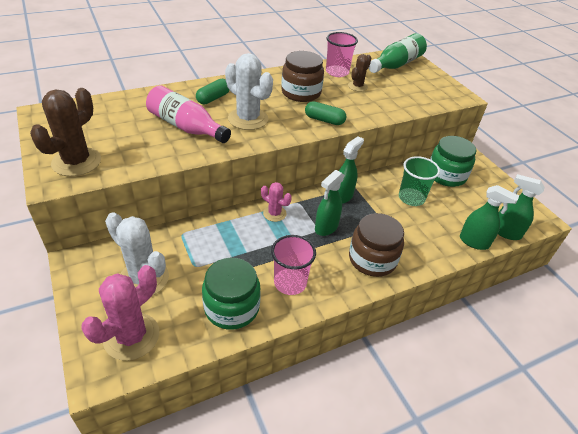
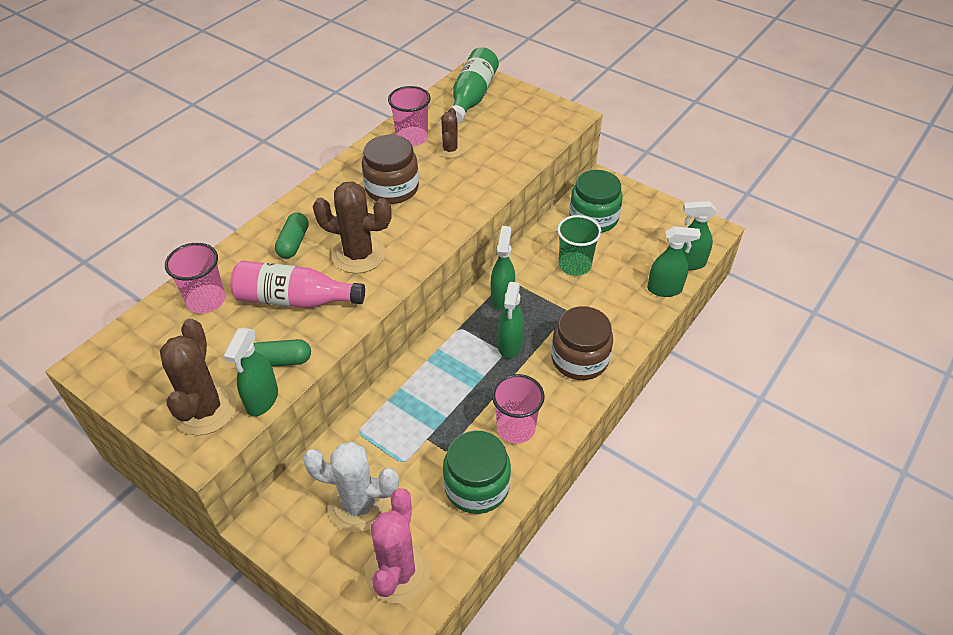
camera: 25 degrees left, 5 degrees up
(114, 172) = (262, 400): none -> green spray bottle
(134, 107) = (206, 300): none -> pink cup
(248, 119) = (358, 255): white cactus -> brown cactus
(274, 213) = (443, 355): pink cactus -> none
(324, 120) = (446, 217): green capsule -> green capsule (280, 361)

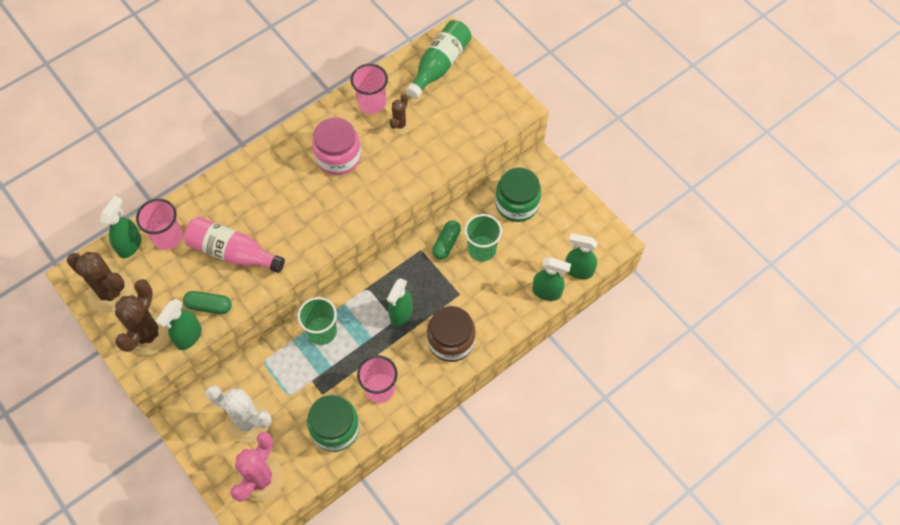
camera: 15 degrees right, 15 degrees up
(293, 243) = (245, 196): green capsule -> green capsule (446, 243)
(358, 255) = (292, 220): brown cactus -> brown cactus (111, 292)
(392, 188) = (338, 157): brown jar -> pink jar
(421, 383) = (322, 331): none -> green cup
(502, 297) = (410, 267): green spray bottle -> green spray bottle (130, 245)

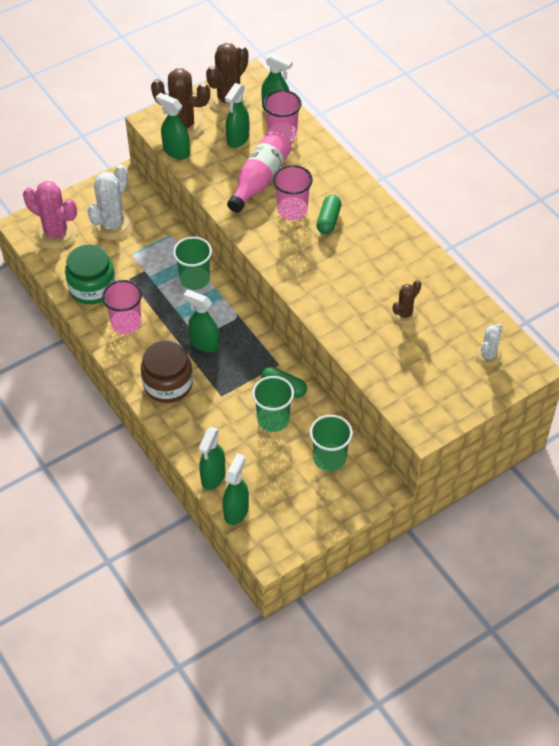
camera: 95 degrees right, 10 degrees down
(172, 278) = (238, 139): none -> green spray bottle
(209, 306) = (205, 164): green capsule -> green capsule (328, 220)
(338, 157) = (365, 261): pink jar -> none
(372, 103) = (434, 291): pink cup -> pink cup (292, 210)
(399, 125) = (404, 314): brown cactus -> brown cactus turned 75 degrees counterclockwise
(440, 65) = (488, 355): green bottle -> white cactus
(517, 204) = (329, 458): green jar -> green cup

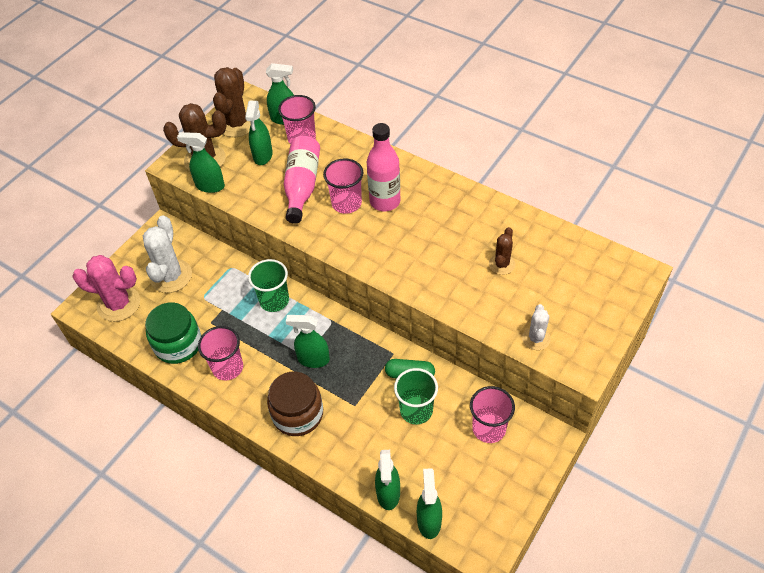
camera: 20 degrees left, 0 degrees up
(328, 220) = (385, 201): green capsule -> pink bottle
(329, 458) = (489, 428): green cup -> pink cup
(488, 355) = (597, 275): white cactus -> white cactus (536, 338)

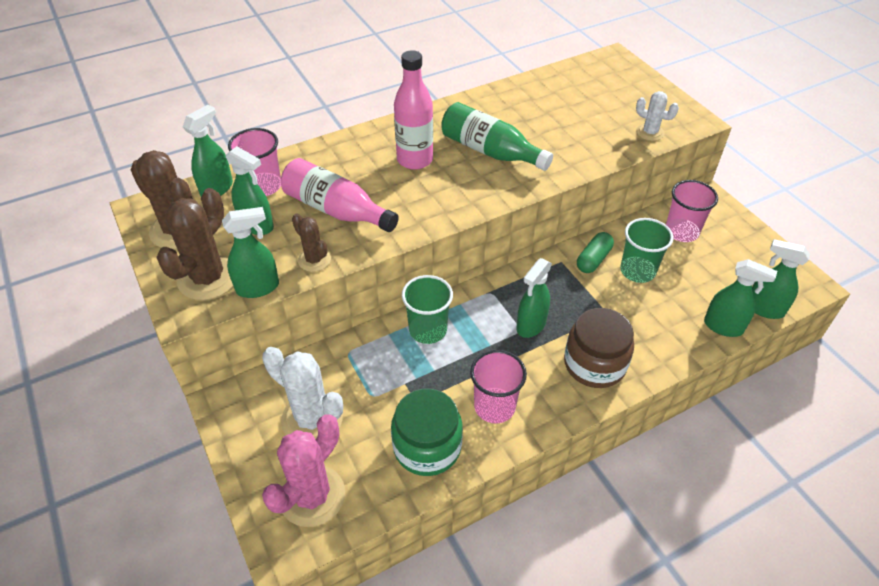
camera: 65 degrees left, 5 degrees down
(210, 186) = (258, 287): green spray bottle -> green spray bottle turned 150 degrees counterclockwise
(346, 203) = (392, 186): pink cup -> none
(427, 240) = (490, 151): none -> green bottle
(502, 264) = (553, 120): brown cactus -> brown cactus (314, 260)

